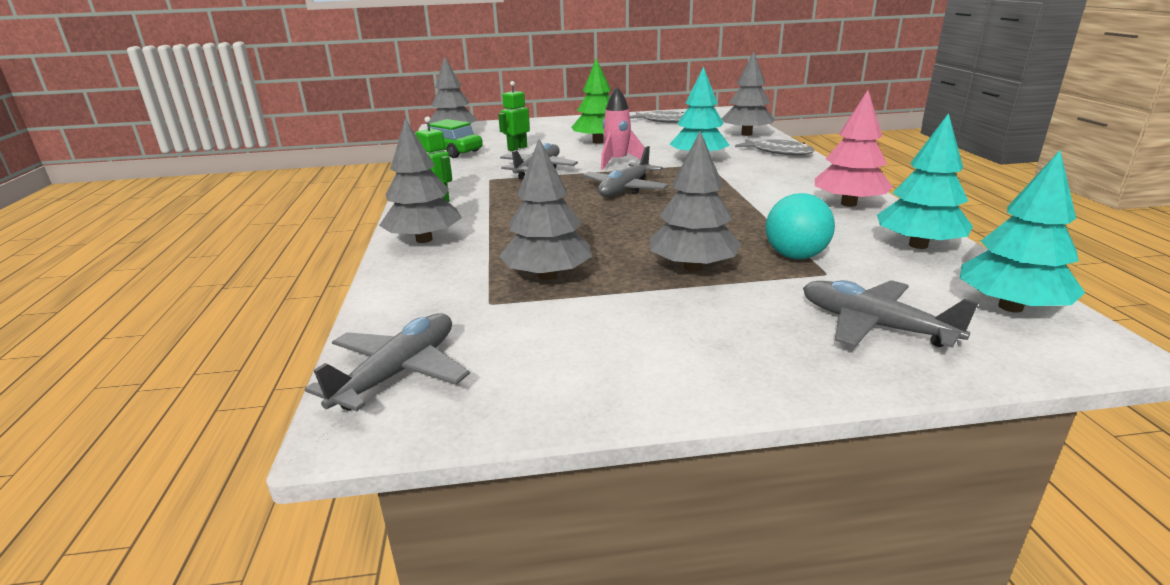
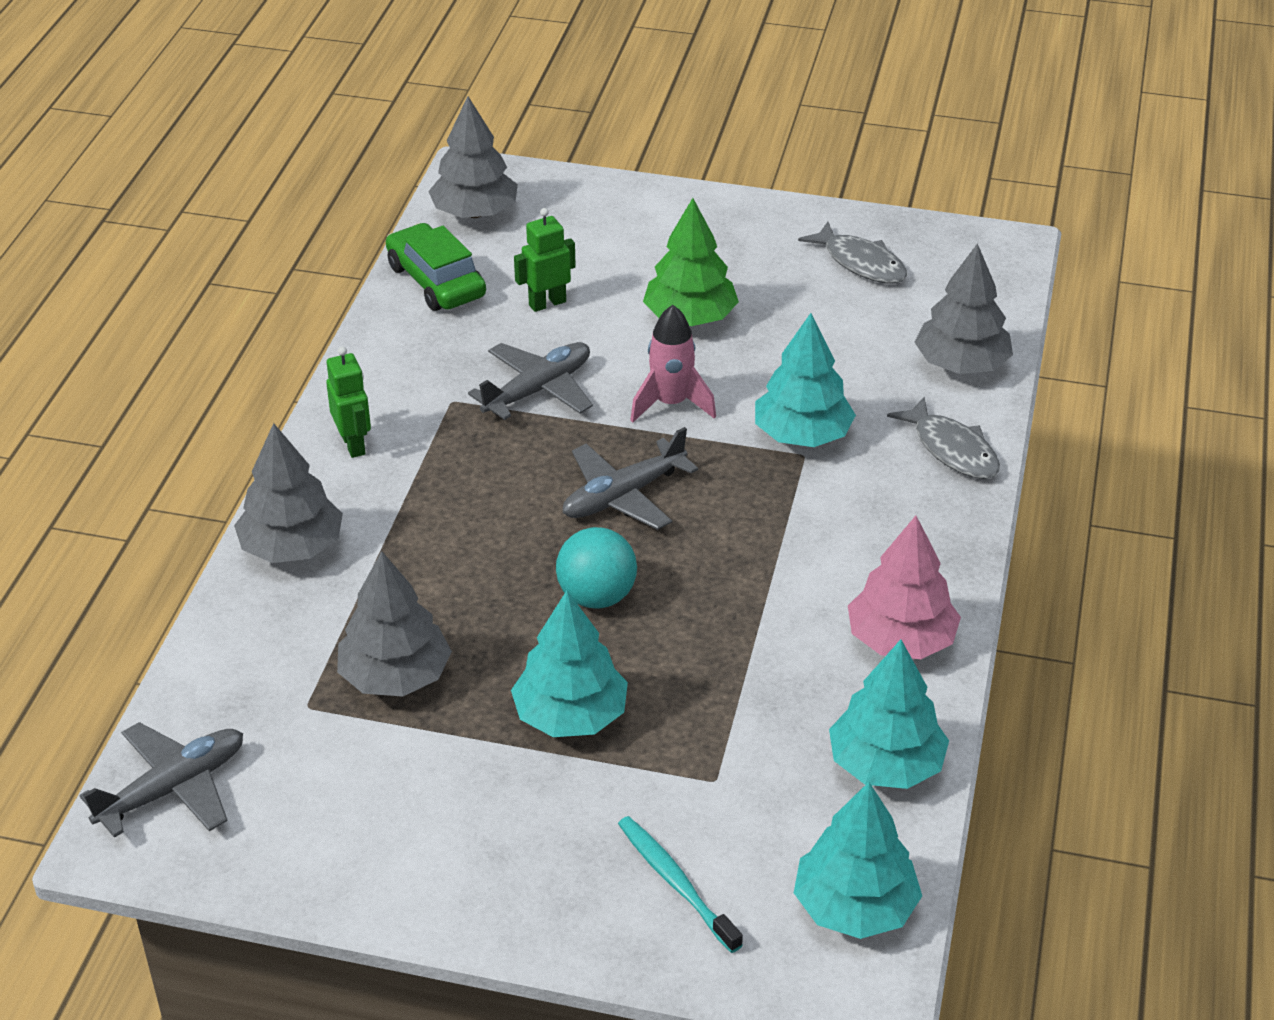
camera: 20 degrees right, 15 degrees up
(692, 267) = (570, 715): grey tree -> turquoise tree
(795, 256) = (710, 735): turquoise ball -> turquoise ball (596, 596)
(873, 325) = (675, 882): grey plane -> turquoise toothbrush

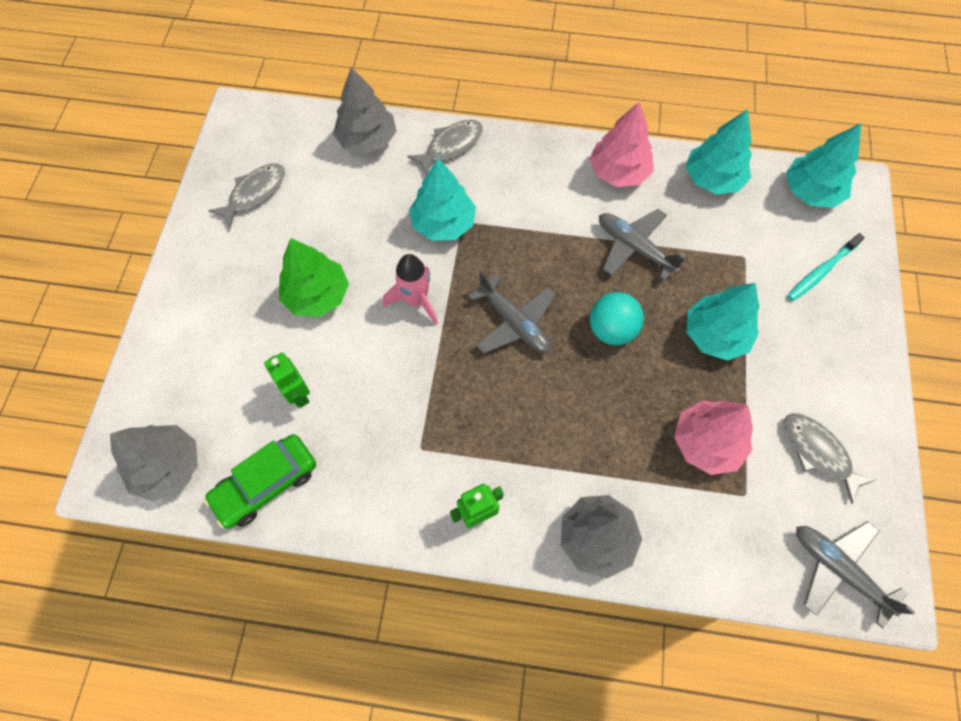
camera: 95 degrees left, 25 degrees up
(349, 803) = (818, 452): none -> grey fish
(395, 676) = (706, 442): grey tree -> pink tree
(538, 390) = (405, 388): grey plane -> grey plane (634, 247)

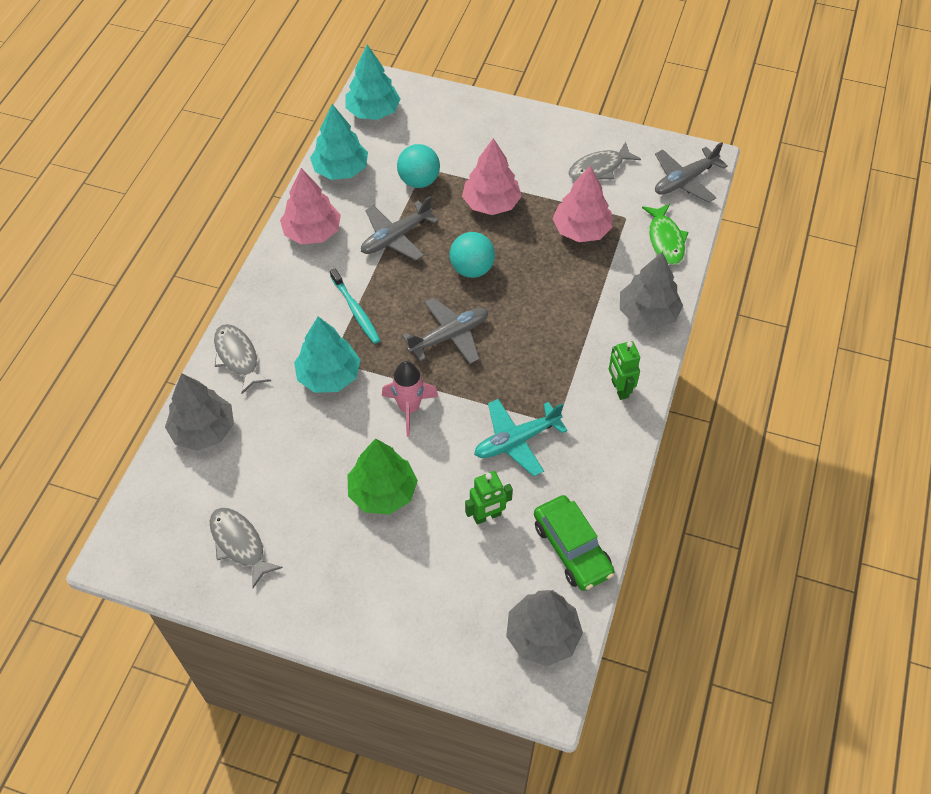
camera: 80 degrees left, 10 degrees down
(391, 409) = (516, 441): none -> turquoise plane
(715, 335) = (491, 203): turquoise tree -> pink tree
(723, 255) = (419, 181): none -> turquoise ball
(723, 551) = (665, 240): none -> green fish
(821, 271) = (449, 126): turquoise toothbrush -> turquoise toothbrush (356, 311)

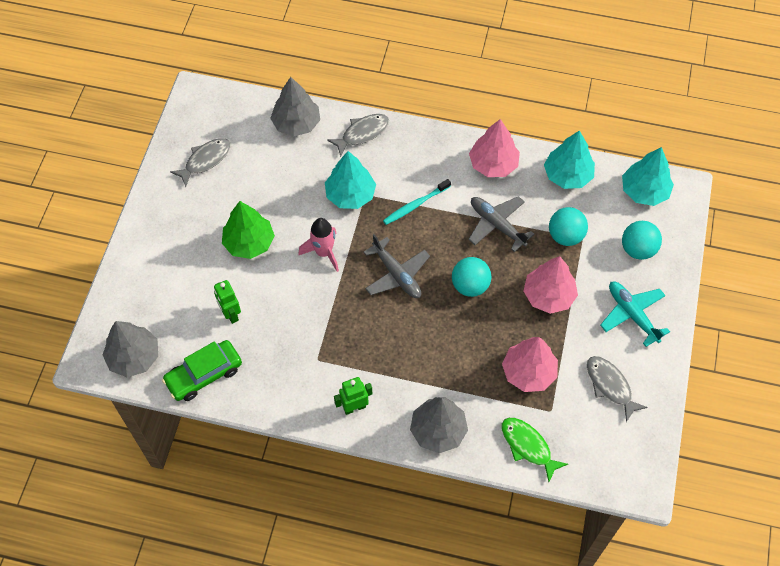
camera: 85 degrees right, 5 degrees up
(443, 126) = (637, 249): none -> turquoise ball
(516, 441) = (298, 330): turquoise plane -> turquoise plane (632, 314)
(665, 240) = (528, 446): green fish -> green fish turned 60 degrees clockwise
(684, 181) = (608, 465): grey plane -> none

